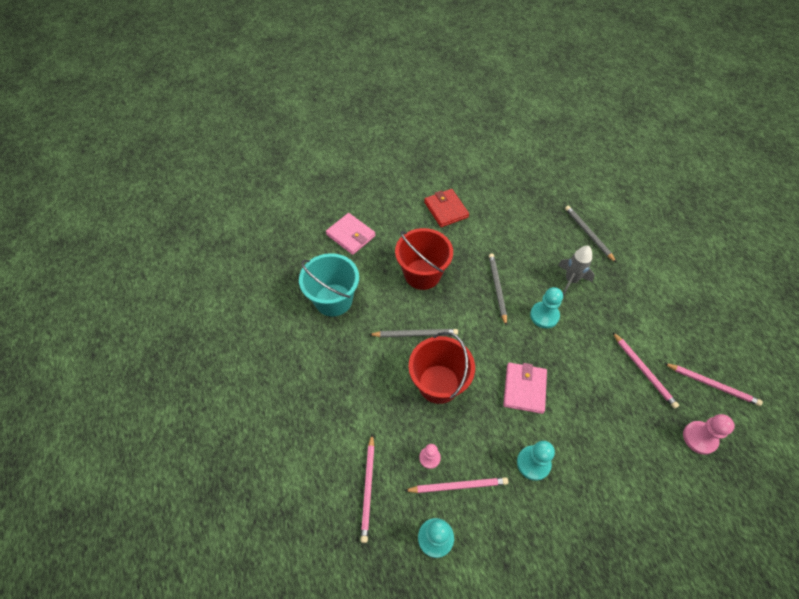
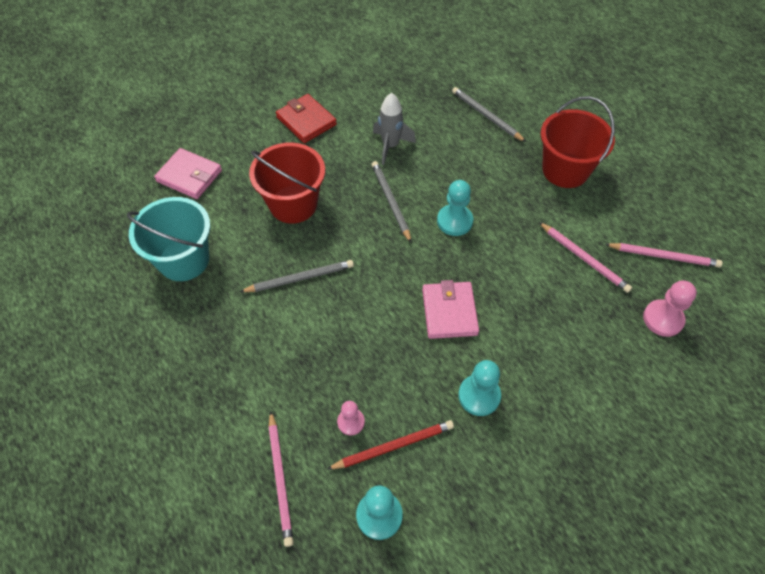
camera: 15 degrees left, 0 degrees up
(438, 384) = (342, 331): red bucket -> red bucket (565, 170)
(458, 485) = (393, 446): pink pencil -> red pencil
(571, 280) = (477, 173): grey rocket -> grey rocket (390, 146)

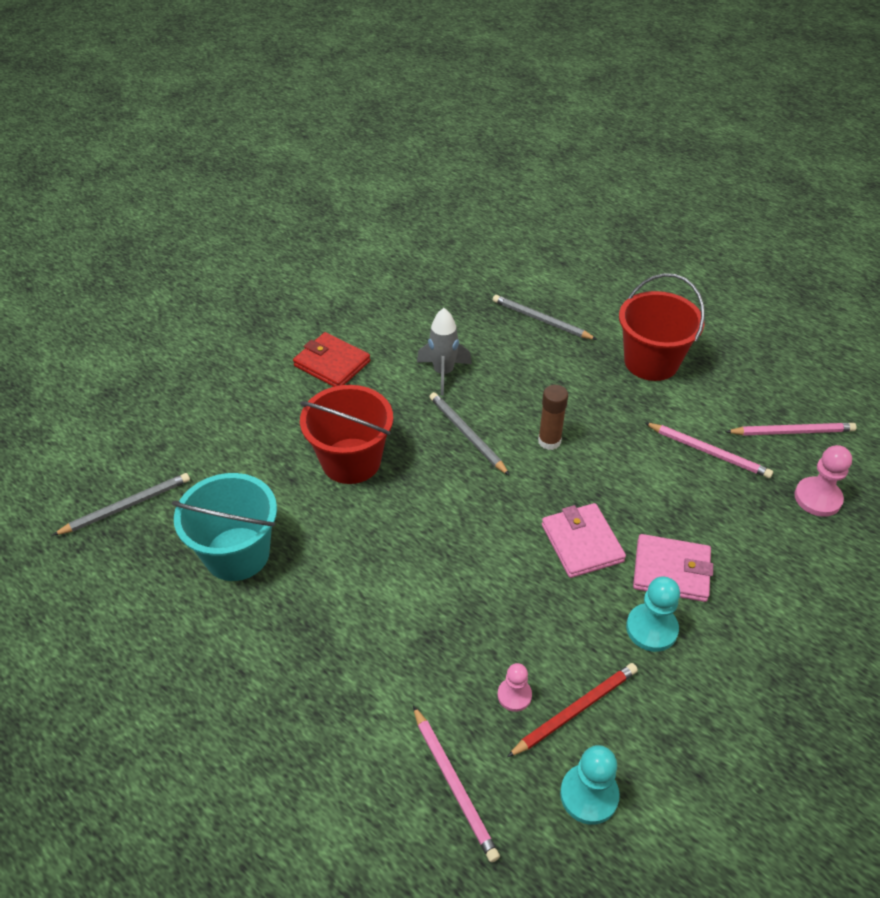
camera: 15 degrees left, 10 degrees down
(189, 176) = (208, 454): pink wallet -> pink wallet (671, 571)
(300, 278) = (391, 544): grey pencil -> grey pencil (126, 506)
(454, 221) = (549, 441): turquoise pawn -> brown glue stick

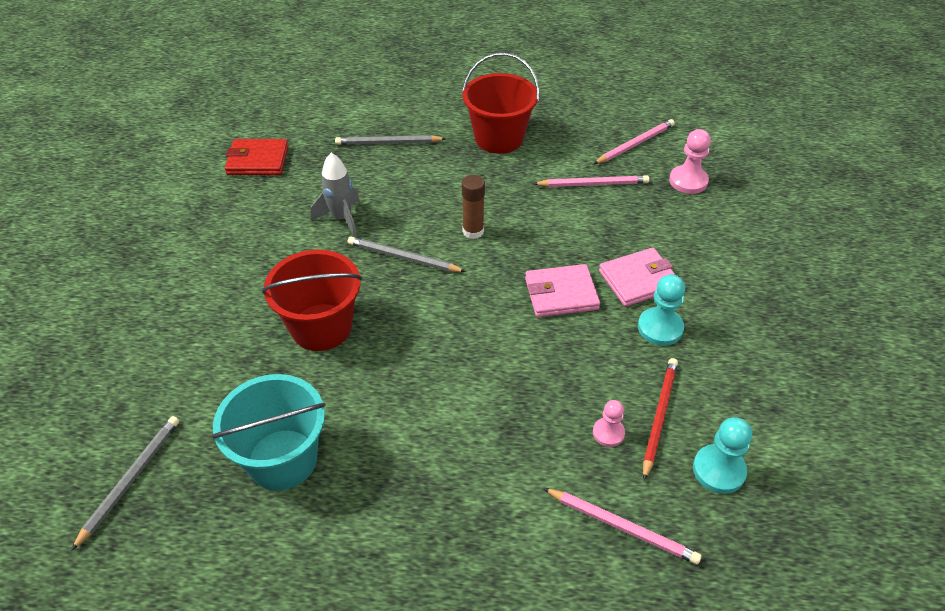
camera: 35 degrees left, 0 degrees up
(332, 364) = (233, 256): red wallet -> red wallet (258, 160)
(582, 543) = (561, 294): pink wallet -> pink wallet turned 45 degrees counterclockwise

